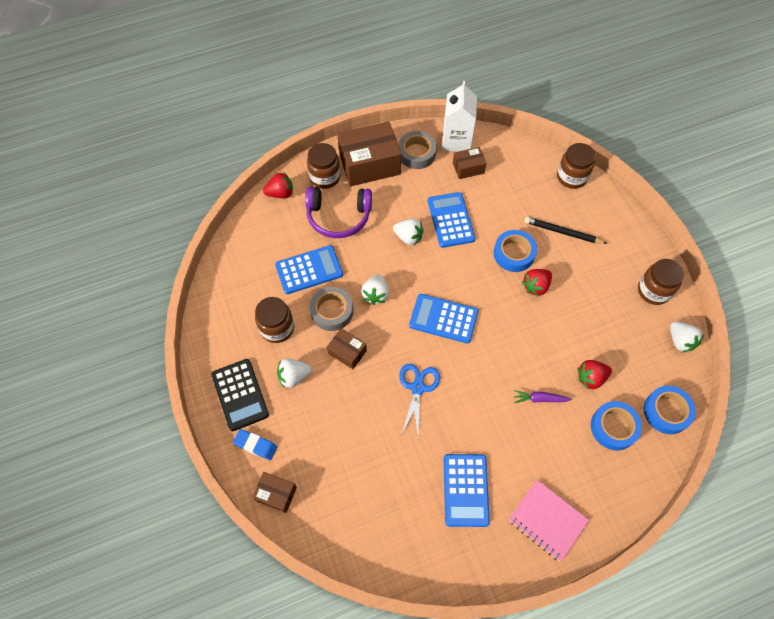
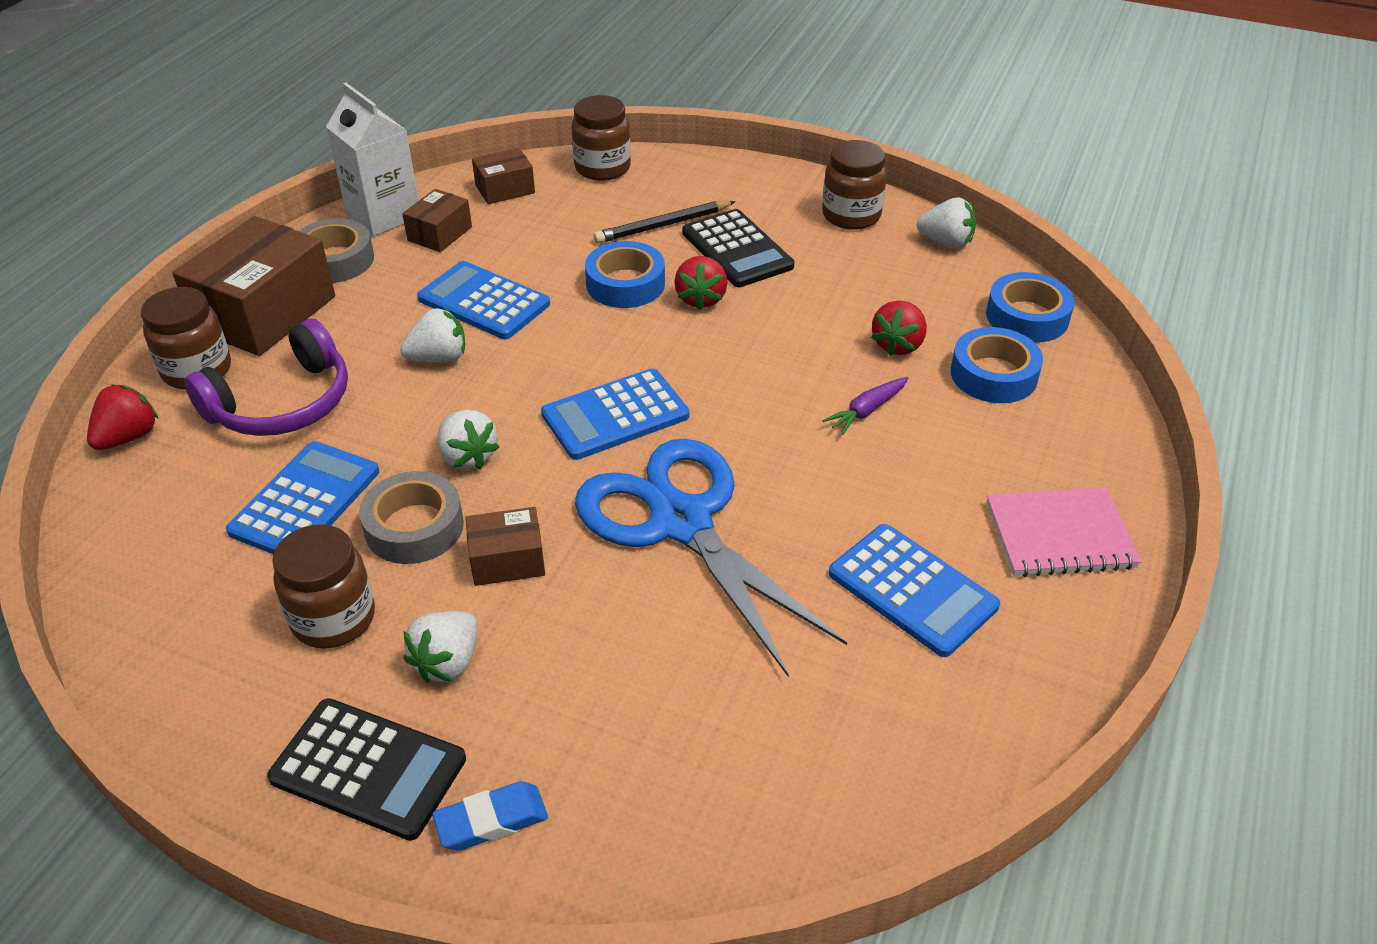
camera: 45 degrees left, 20 degrees down
(276, 494) = (620, 861): brown box -> brown box (505, 189)
(417, 388) = (680, 522): blue scissors -> blue scissors, size x1.89
(580, 271) = (737, 249): none -> black calculator

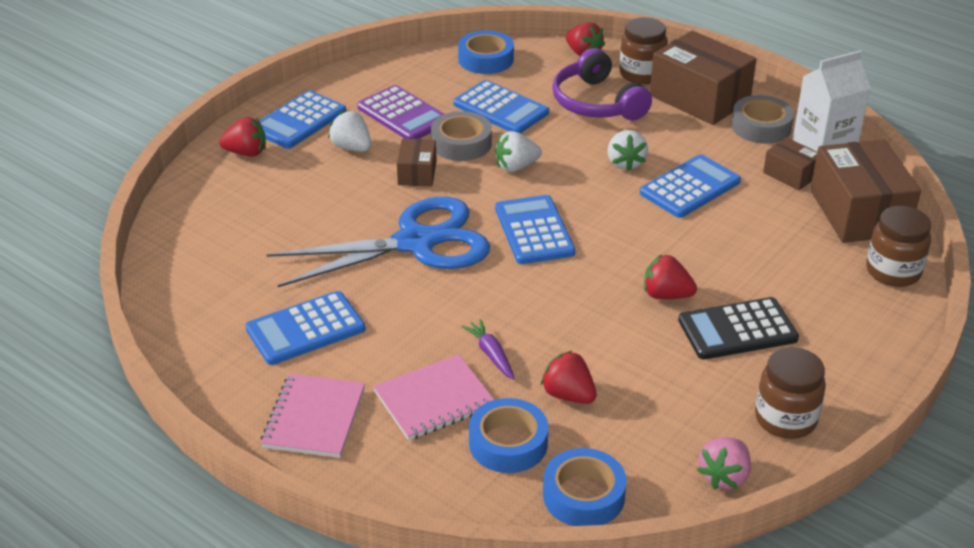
camera: 105 degrees right, 5 degrees down
(333, 618) = (403, 115): brown jar -> purple calculator
(368, 769) = (299, 121): black calculator -> blue calculator
(491, 820) = (246, 153): blue eraser -> red strawberry
(505, 189) = (858, 212): brown box -> brown box, size x1.98
(625, 284) = (697, 258): blue tape -> blue tape (486, 59)
(662, 225) = (785, 292): black pencil -> none
(946, 242) = (724, 476): white strawberry -> pink strawberry
(966, 441) = (434, 400): none -> pink notebook

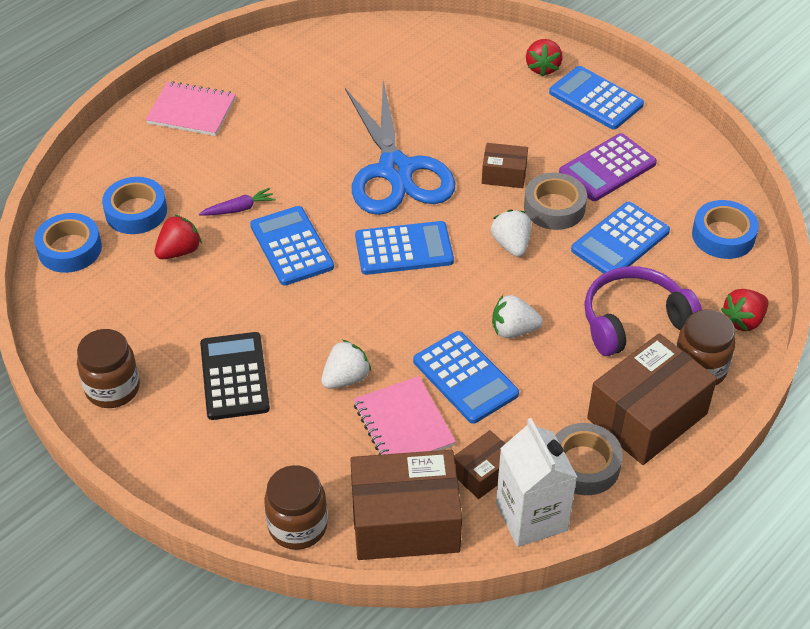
camera: 95 degrees right, 10 degrees up
(305, 329) = (292, 106): blue calculator -> blue calculator (291, 246)
(352, 147) = (549, 132): white strawberry -> white strawberry (346, 378)
(434, 400) = (194, 174): pink notebook -> pink notebook (403, 424)
(666, 295) = (293, 332): red strawberry -> none
(724, 476) = (62, 335): pink strawberry -> none

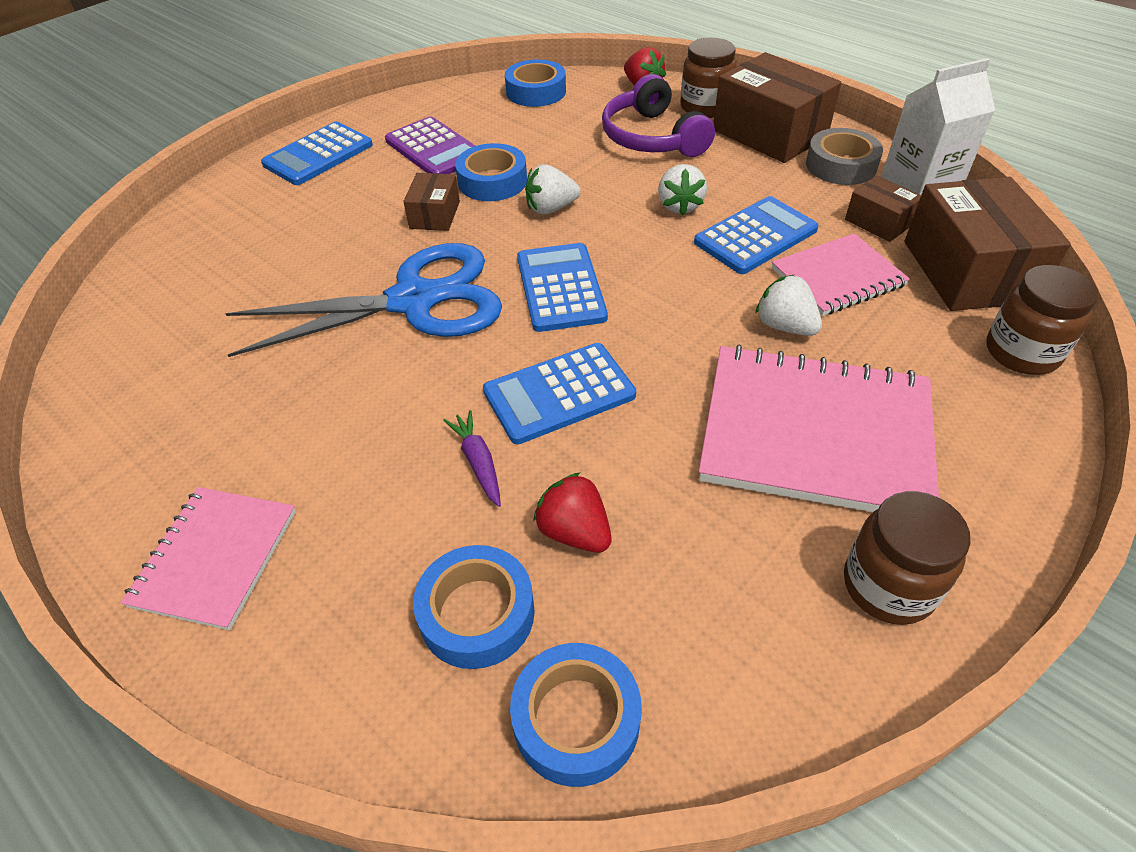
camera: 90 degrees left, 0 degrees up
(234, 376) = (815, 434): black calculator -> pink notebook
(542, 68) = (249, 189): red strawberry -> none
(554, 207) = (492, 181): grey tape -> blue tape
(620, 241) = (544, 143): blue calculator -> none

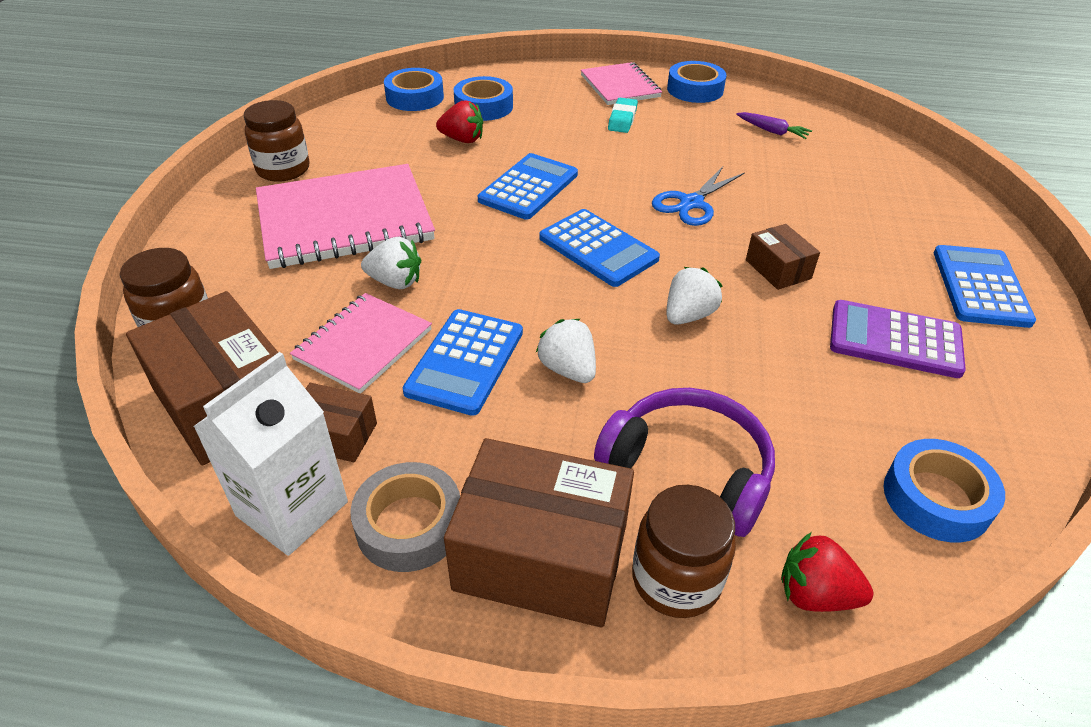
camera: 145 degrees right, 5 degrees down
(315, 469) = (622, 119): none -> turquoise eraser
(414, 300) = (691, 203): blue scissors -> blue scissors, size x0.53
(478, 462) = (541, 146): purple carrot -> purple carrot (772, 131)
(492, 181) = (781, 324): blue tape -> blue tape (695, 89)

